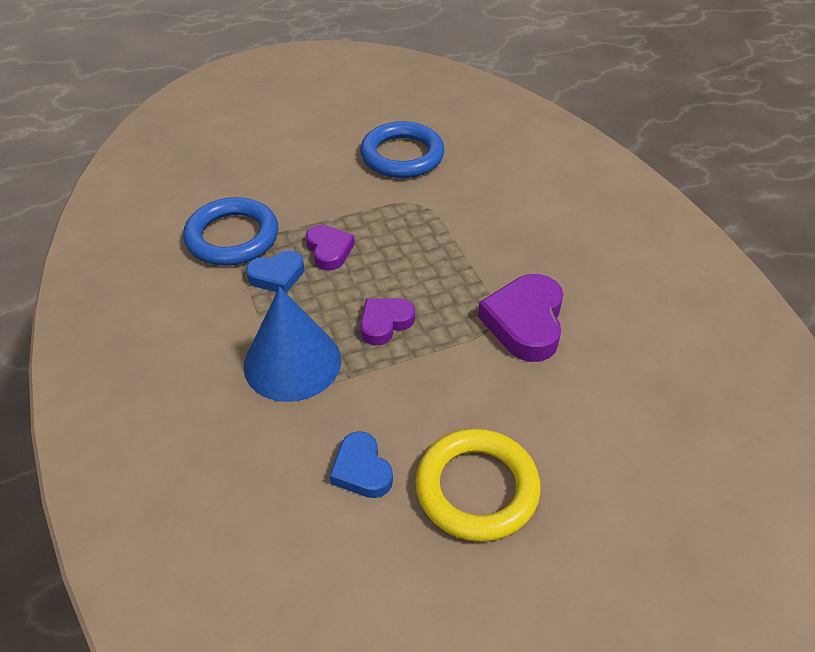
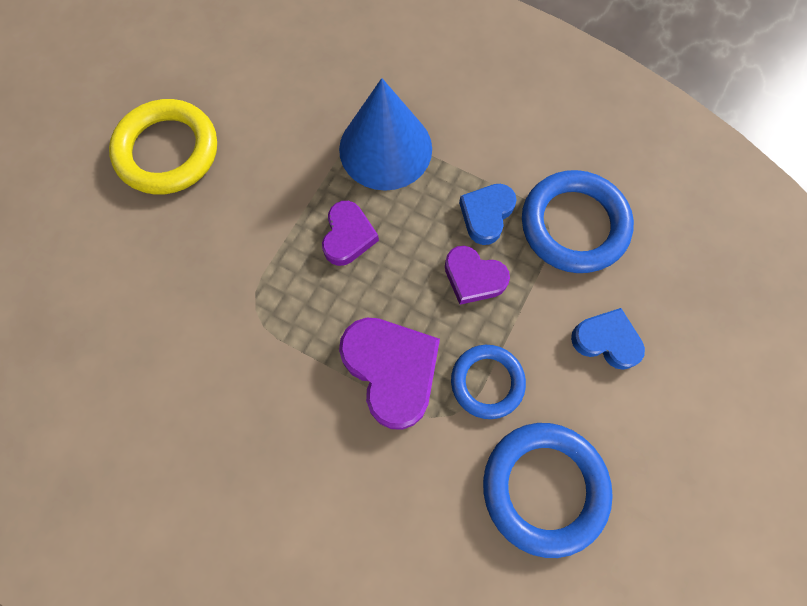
camera: 140 degrees right, 25 degrees up
(361, 470) = (258, 110): blue heart -> blue heart (606, 340)
(382, 204) = (487, 382): none -> blue ring
(525, 322) = (226, 329): purple heart -> purple heart (391, 371)

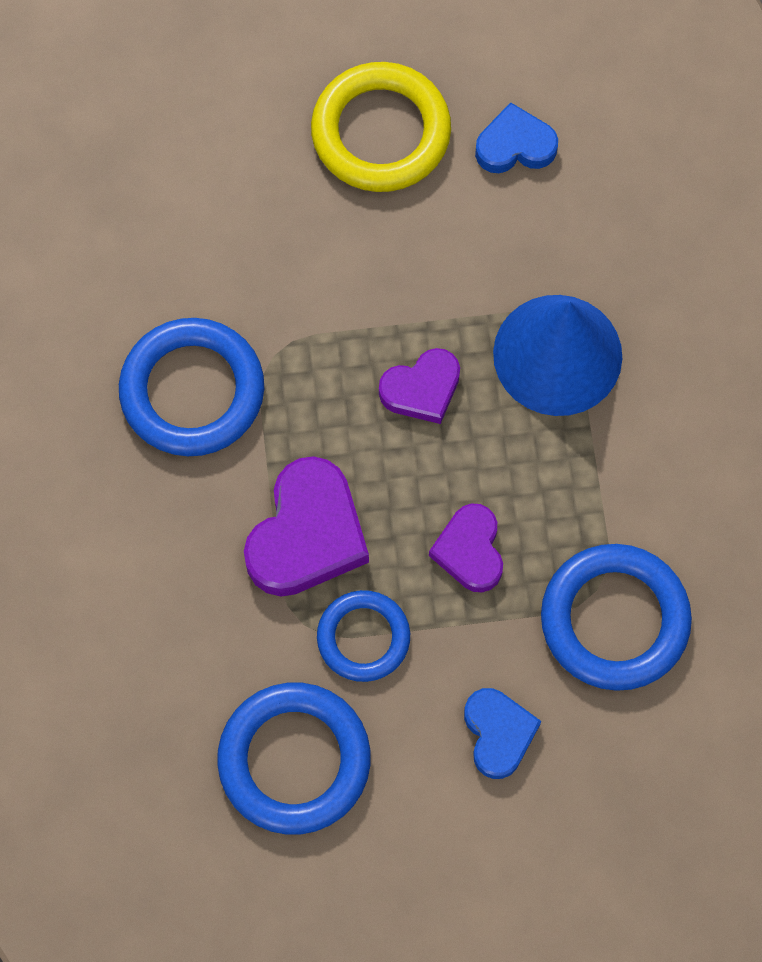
camera: 55 degrees right, 0 degrees up
(237, 378) = (192, 391): none -> blue ring
(486, 215) = (556, 517): blue heart -> blue heart (515, 145)

